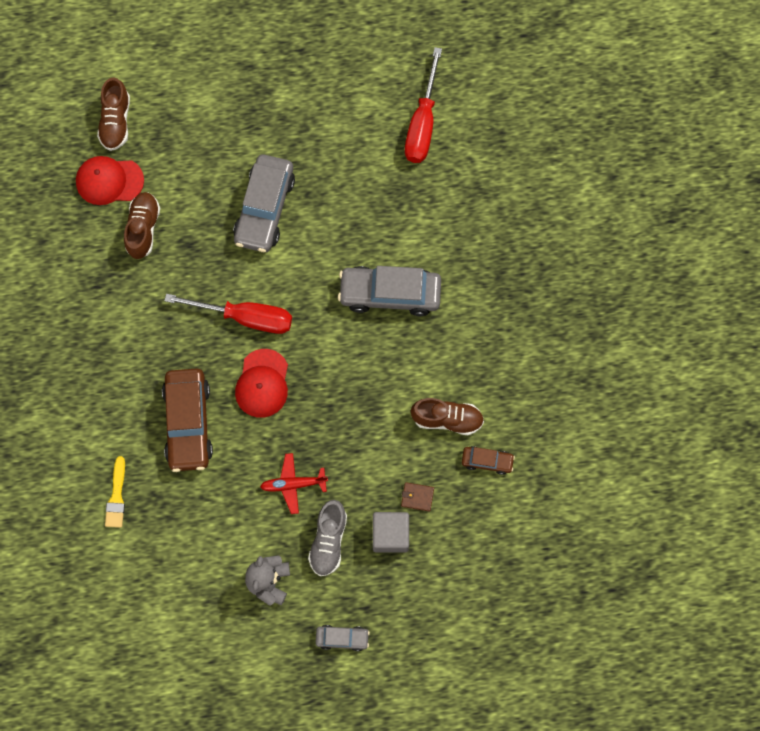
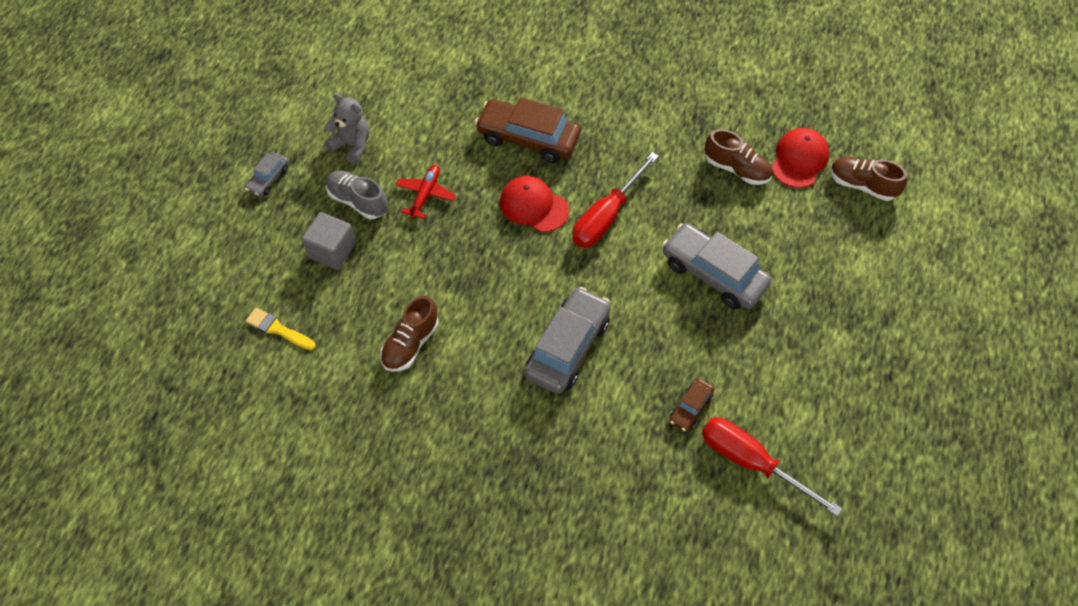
camera: 115 degrees right, 15 degrees down
(116, 496) = (492, 69): yellow brush -> yellow brush (278, 329)
(417, 497) = (352, 286): brown wallet -> none
(487, 461) = (348, 361): brown car -> brown car (690, 408)

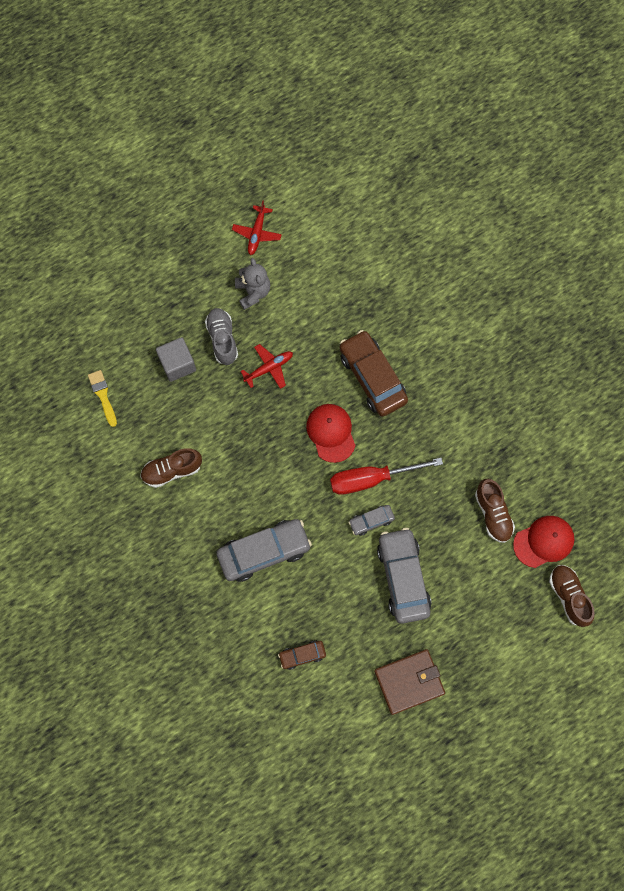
camera: 40 degrees right, 15 degrees up
(268, 179) = (180, 277): grey car -> grey car (371, 521)
(312, 98) = (257, 233): none -> red plane
(751, 463) = (306, 720): red screwdriver -> none
(806, 354) = (409, 682): none -> brown wallet

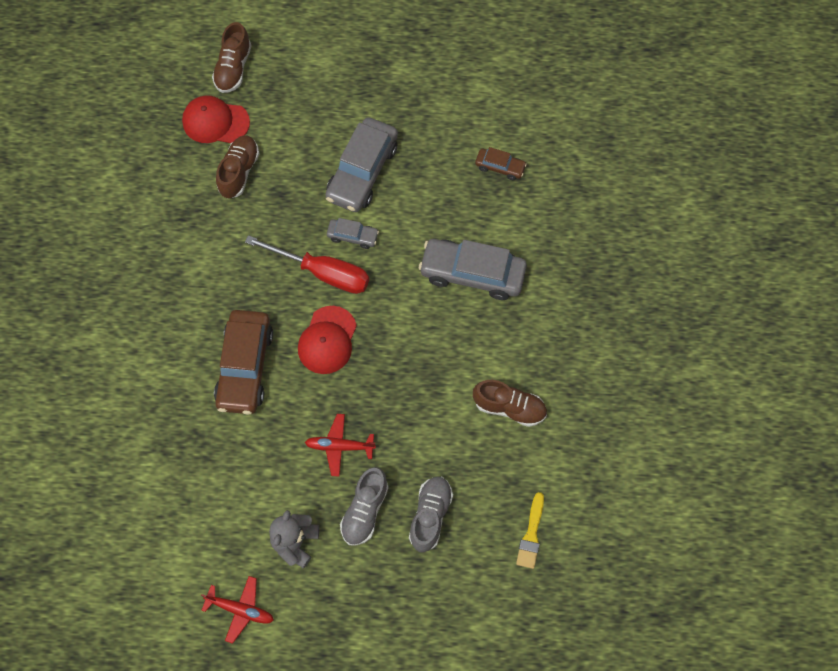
camera: 145 degrees left, 5 degrees down
(177, 364) = (430, 515): grey cube -> grey shoe
(257, 233) = (240, 609): red plane -> red plane turned 60 degrees clockwise
(409, 682) = (423, 90): brown wallet -> none

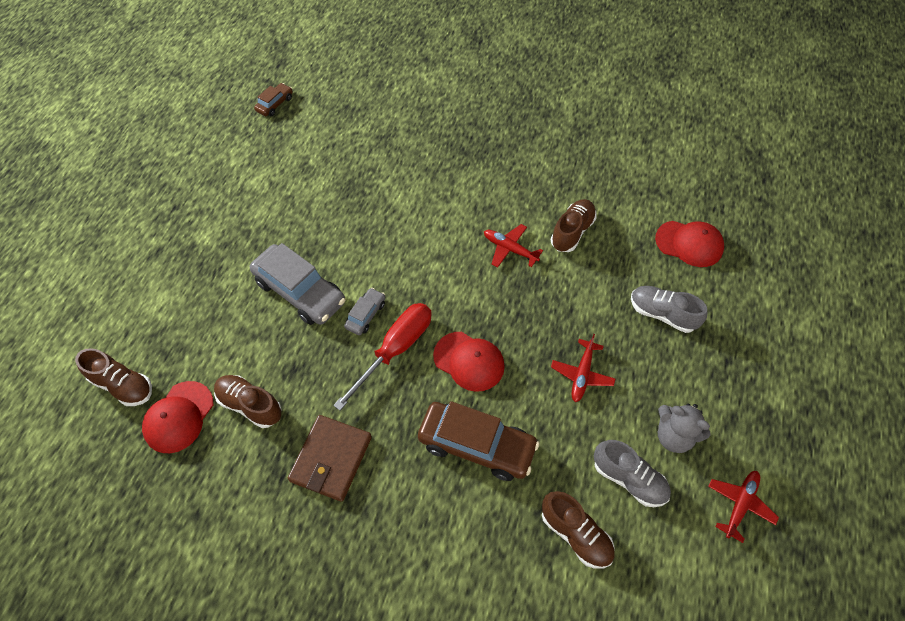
camera: 75 degrees left, 10 degrees down
(183, 467) = (576, 534): none -> brown shoe
(205, 251) = (331, 459): none -> brown wallet
(365, 511) = (650, 367): grey shoe -> grey shoe (629, 479)
(468, 349) = (510, 249): none -> red plane
(472, 273) = (438, 229): grey car -> none
(500, 167) = (342, 185): brown car -> brown car (275, 104)
(531, 534) = (689, 244): yellow brush -> red cap

